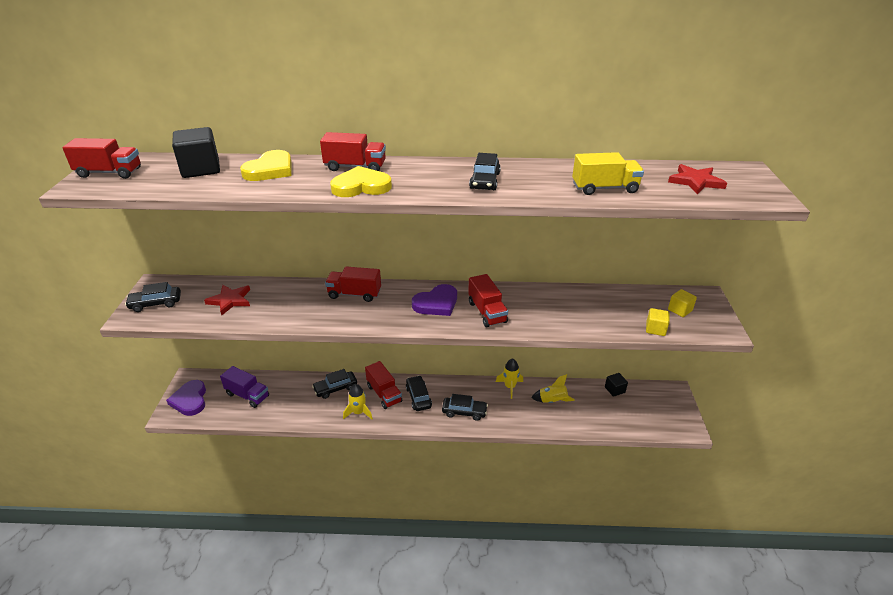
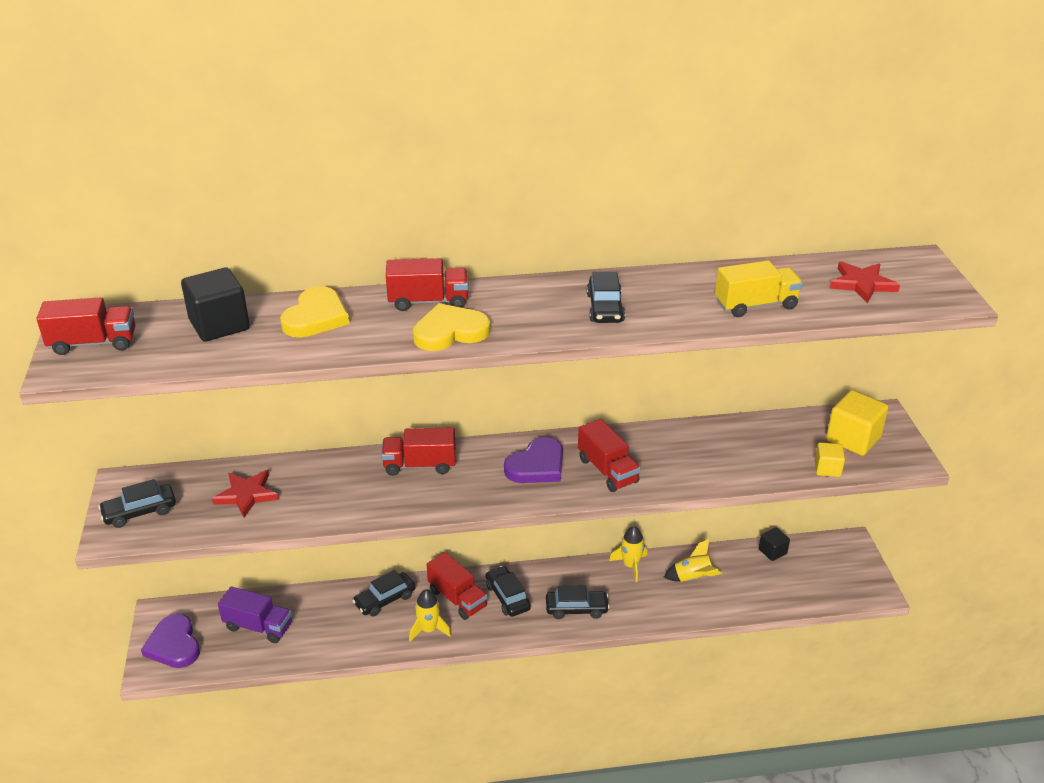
camera: 10 degrees left, 0 degrees up
(680, 310) = (853, 439): yellow cube -> yellow cube, size x1.77

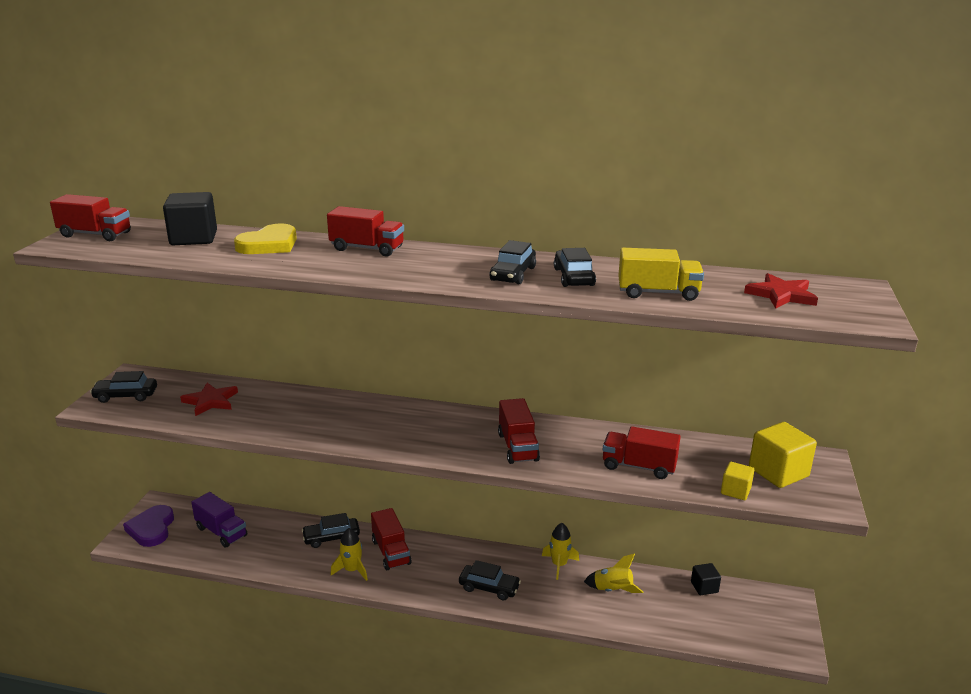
camera: 20 degrees right, 10 degrees down
(420, 465) = (360, 409): red truck -> red truck (639, 466)
(450, 332) = (364, 268): yellow heart -> none
(507, 597) = (434, 562): black car -> black car (573, 277)
(537, 466) = (457, 430): purple heart -> none

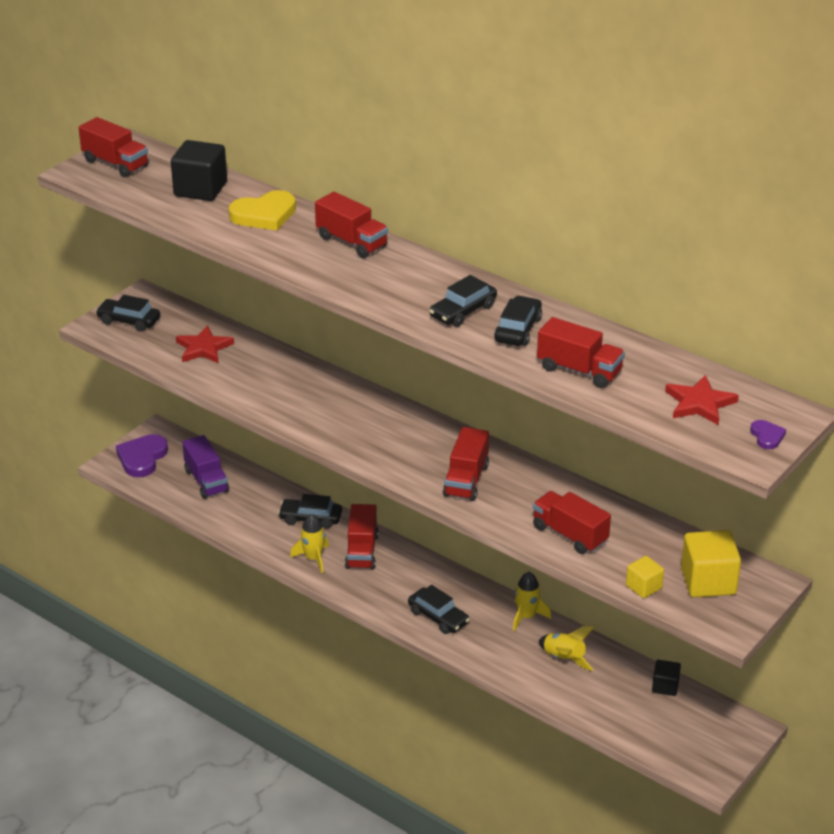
camera: 25 degrees right, 10 degrees up
(658, 293) = (579, 370): yellow truck -> red truck
(863, 305) = (767, 436): none -> purple heart

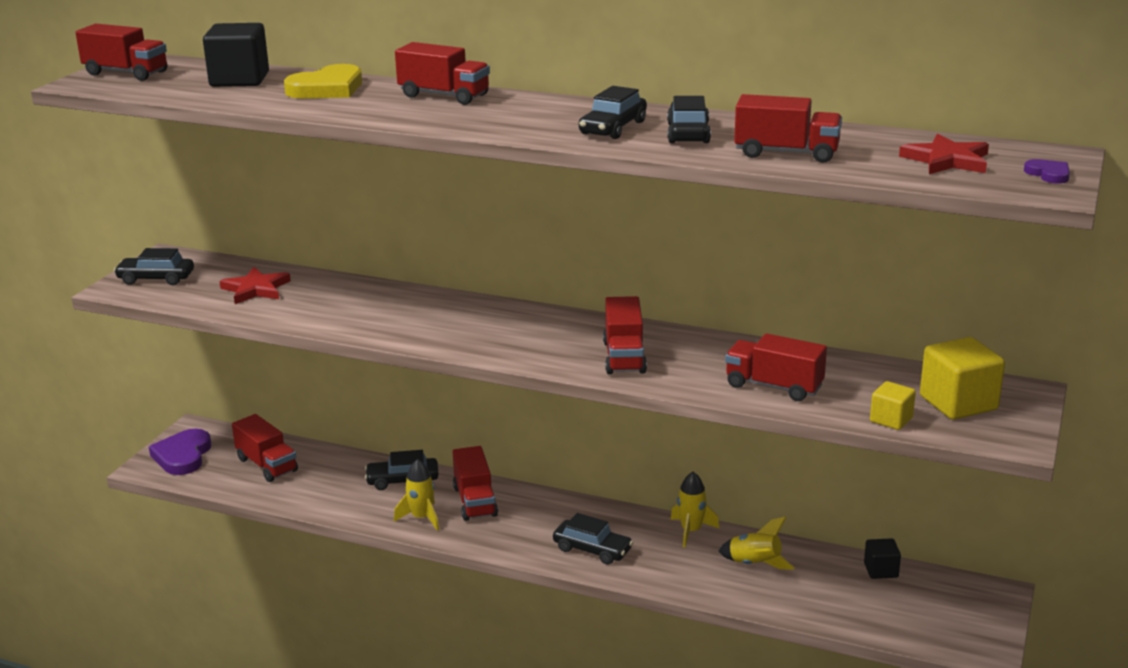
camera: 15 degrees left, 10 degrees down
(206, 481) = (267, 465): purple truck -> red truck

